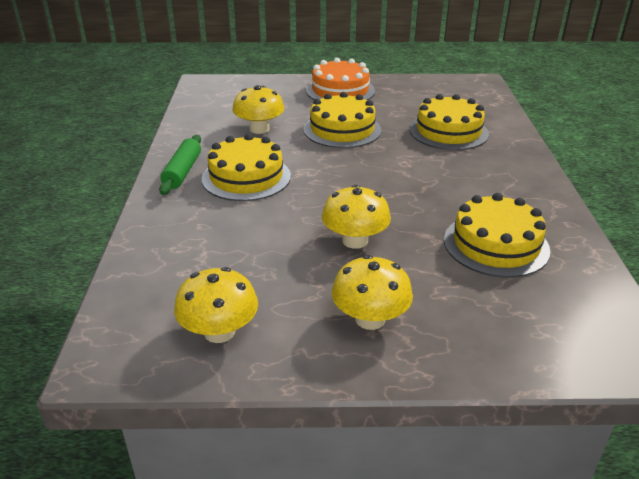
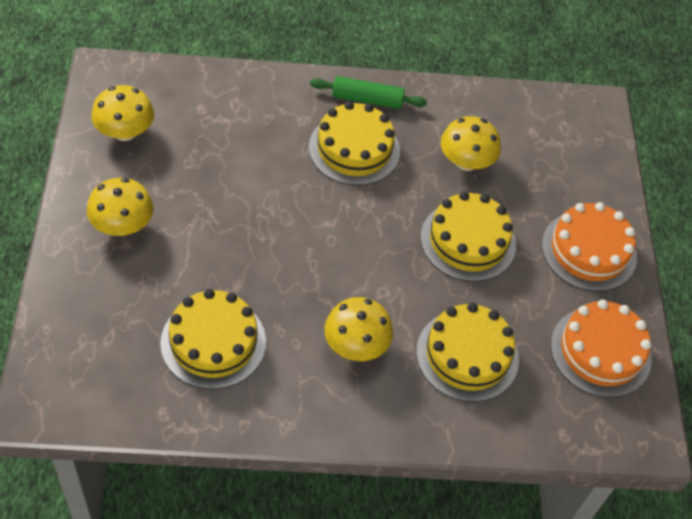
camera: 85 degrees right, 20 degrees up
(355, 240) = (233, 227): yellow mushroom -> yellow mushroom (356, 345)
(423, 91) = (600, 351): none -> orange cake

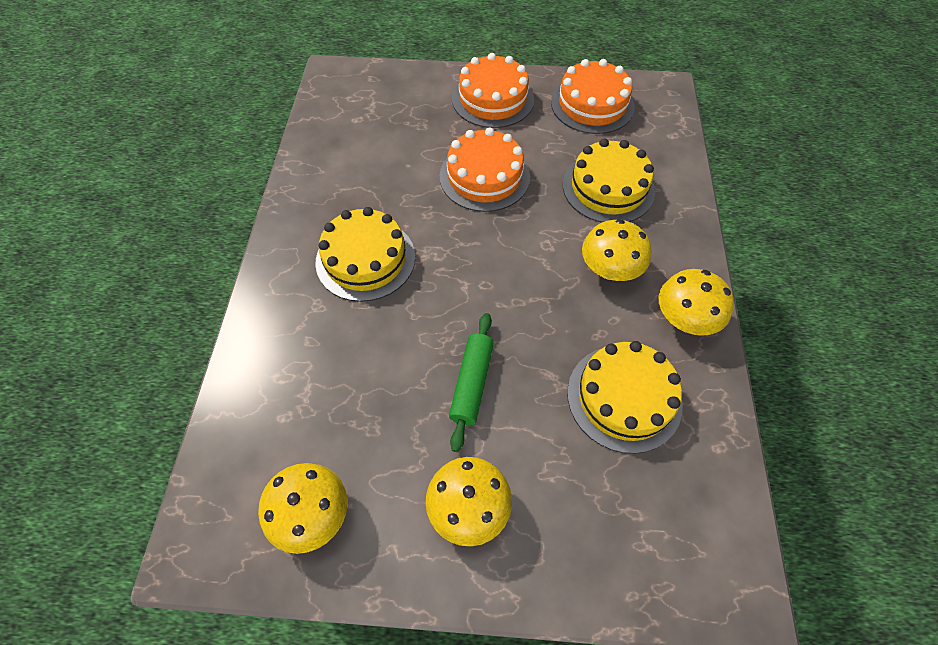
camera: 80 degrees left, 5 degrees up
(367, 99) = (296, 244): green rolling pin -> green rolling pin (471, 383)
(466, 161) = (389, 170): yellow mushroom -> yellow mushroom (684, 319)
(468, 241) = (484, 176): yellow cake -> orange cake

